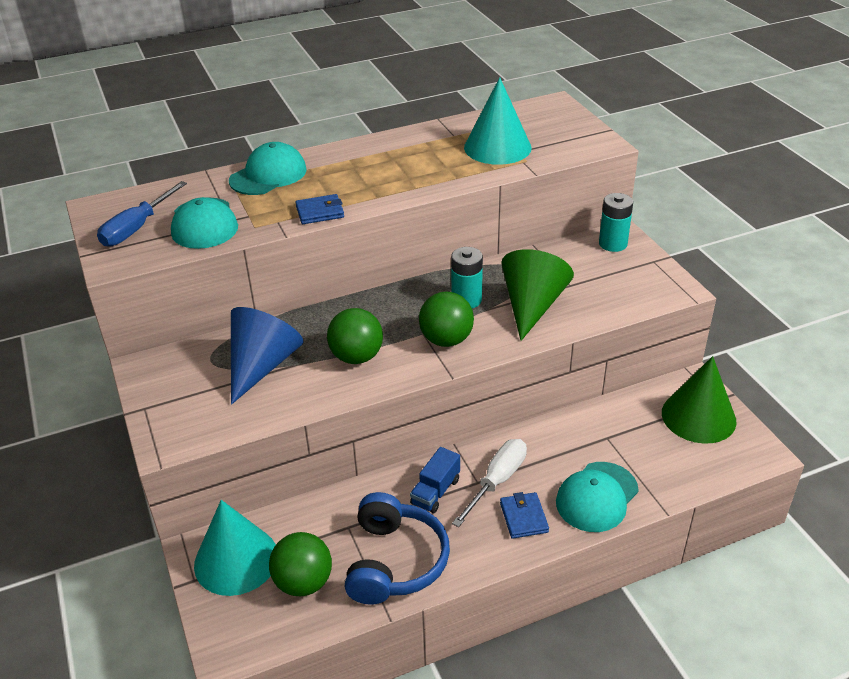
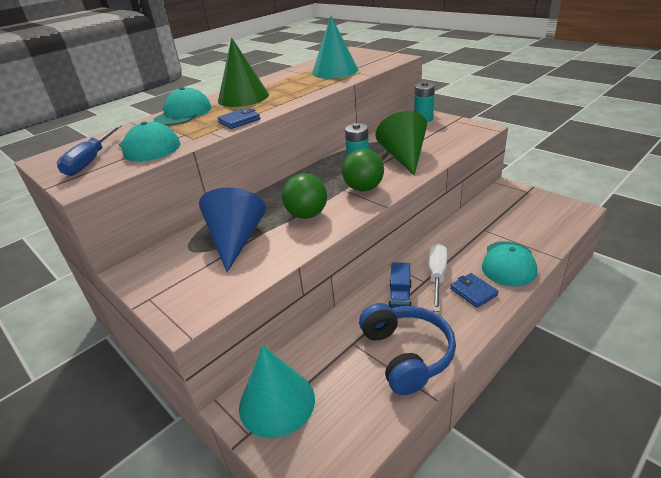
camera: 20 degrees left, 5 degrees down
(303, 582) = (346, 398): green ball -> none
(698, 416) = (526, 202): green cone -> green cone (243, 97)

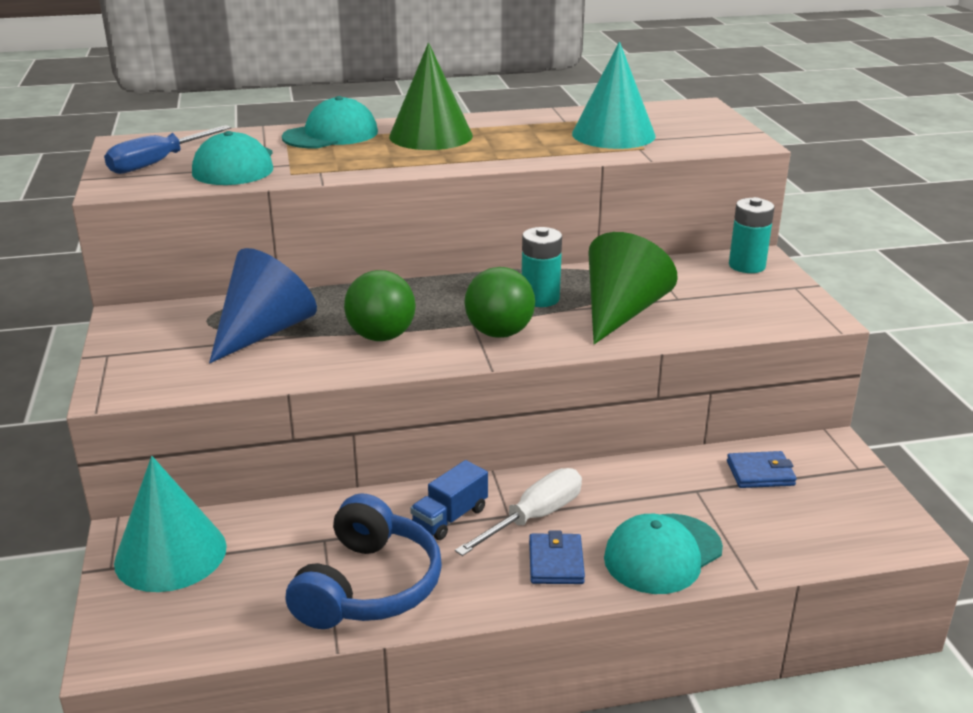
camera: 30 degrees right, 5 degrees down
(239, 121) = (373, 168): blue wallet -> blue wallet (760, 473)

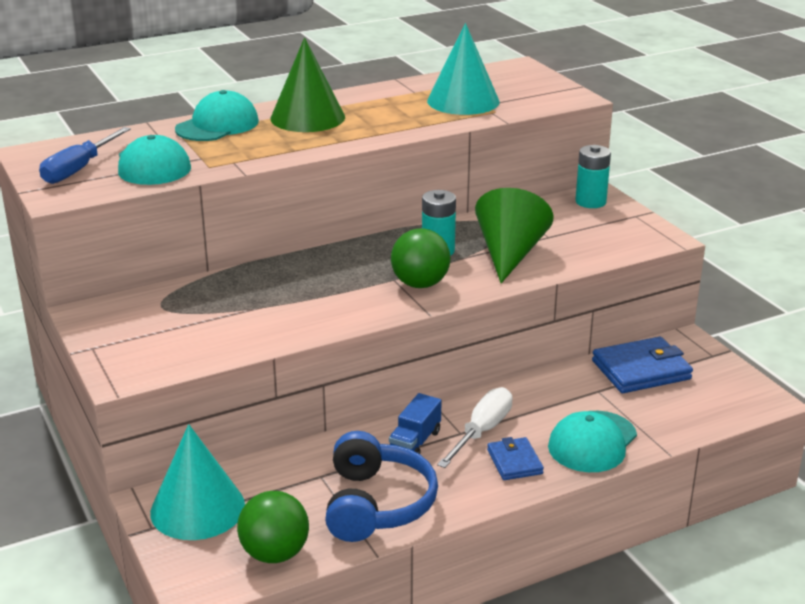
camera: 15 degrees left, 0 degrees up
(264, 331) = (220, 309): blue cone -> none
(381, 336) = (324, 300): green ball -> green ball (275, 554)
(760, 473) = (641, 370): blue wallet -> blue wallet, size x1.70

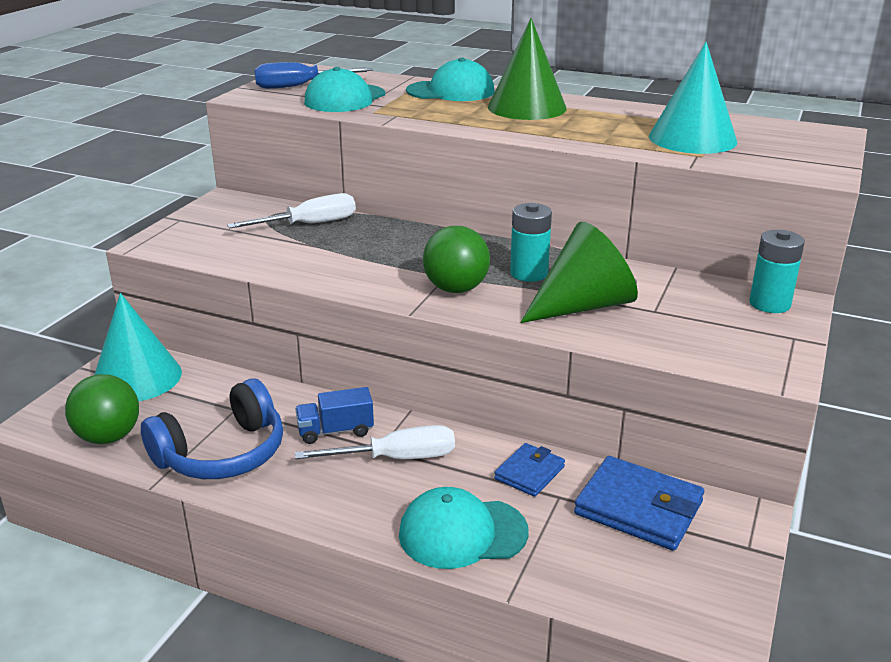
camera: 50 degrees right, 0 degrees up
(212, 295) = (309, 224): none -> white screwdriver
(514, 462) = (369, 499): blue wallet -> blue wallet (529, 473)

